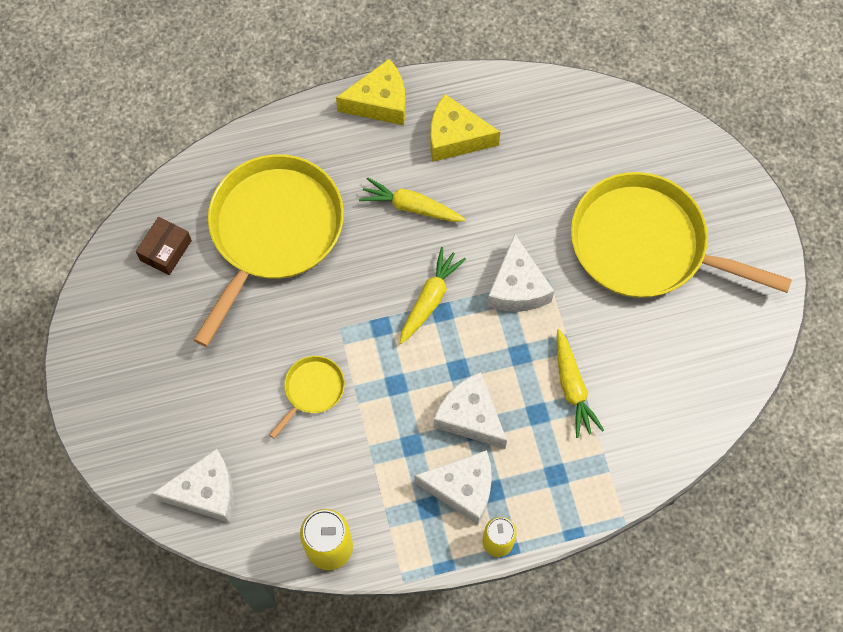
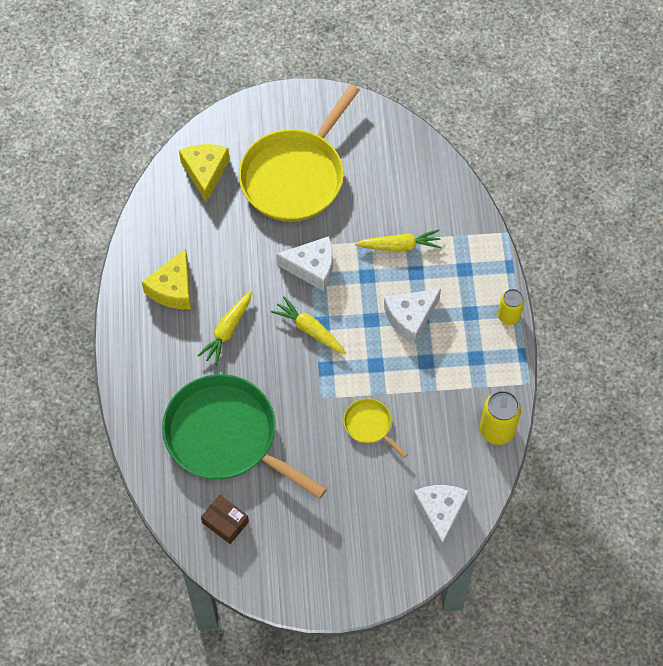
camera: 80 degrees left, 5 degrees down
(273, 231) = (226, 436): yellow pan -> green pan
(380, 102) = (126, 339): yellow cheese -> yellow cheese (205, 172)
(462, 488) = (465, 332): white cheese -> none

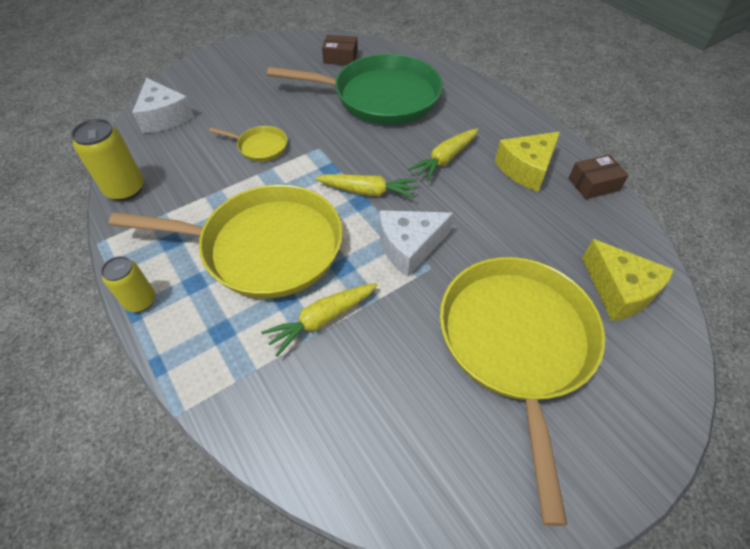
camera: 150 degrees right, 10 degrees down
(137, 249) = (593, 184): none -> brown box
(173, 288) = (526, 169): yellow cheese -> yellow cheese turned 120 degrees counterclockwise
(227, 331) = (445, 159): yellow carrot -> yellow carrot turned 135 degrees counterclockwise
(410, 318) = (265, 247): white cheese -> yellow pan

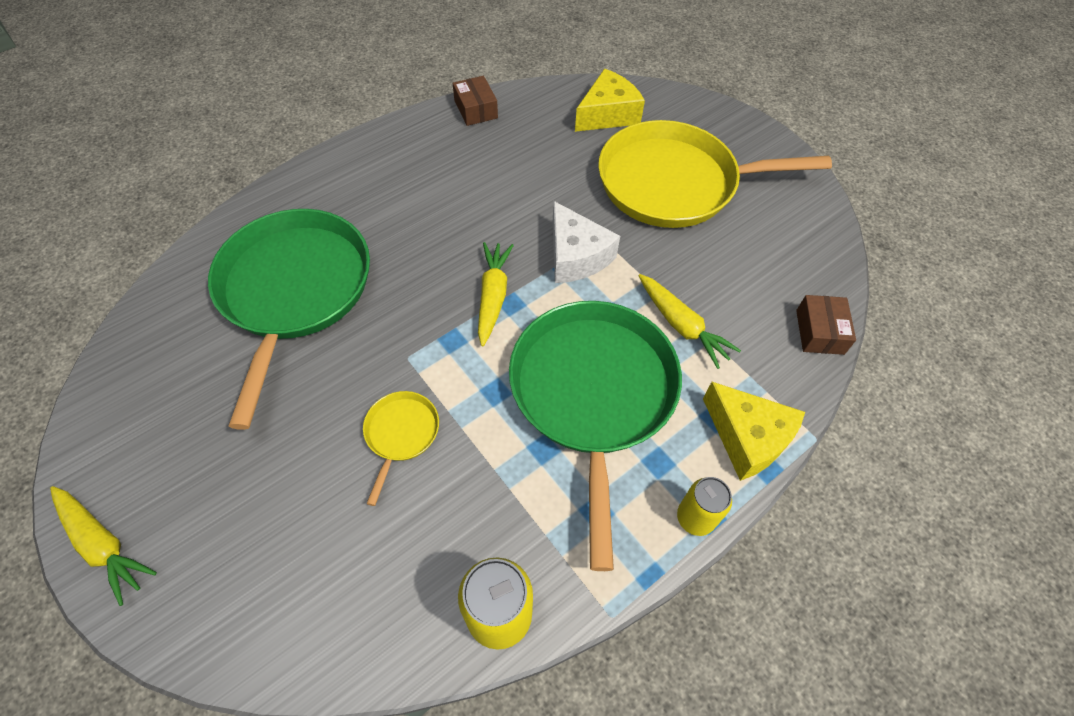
camera: 95 degrees left, 5 degrees up
(164, 117) = (307, 613): white cheese -> none
(265, 247) = (593, 393): yellow pan -> green pan
(340, 58) = (171, 350): brown box -> brown box (819, 332)
(445, 159) = (434, 223): yellow carrot -> yellow carrot (103, 544)
(526, 169) = (452, 155): yellow cheese -> yellow cheese (747, 437)

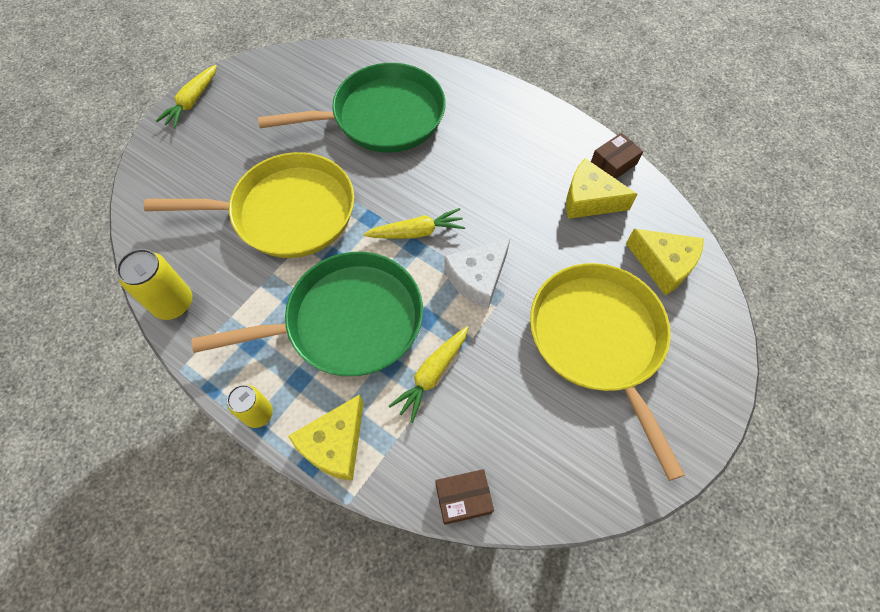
camera: 75 degrees right, 5 degrees up
(401, 434) = (287, 212): yellow pan -> yellow pan, size x2.34
(512, 140) = (589, 200): none -> yellow cheese

